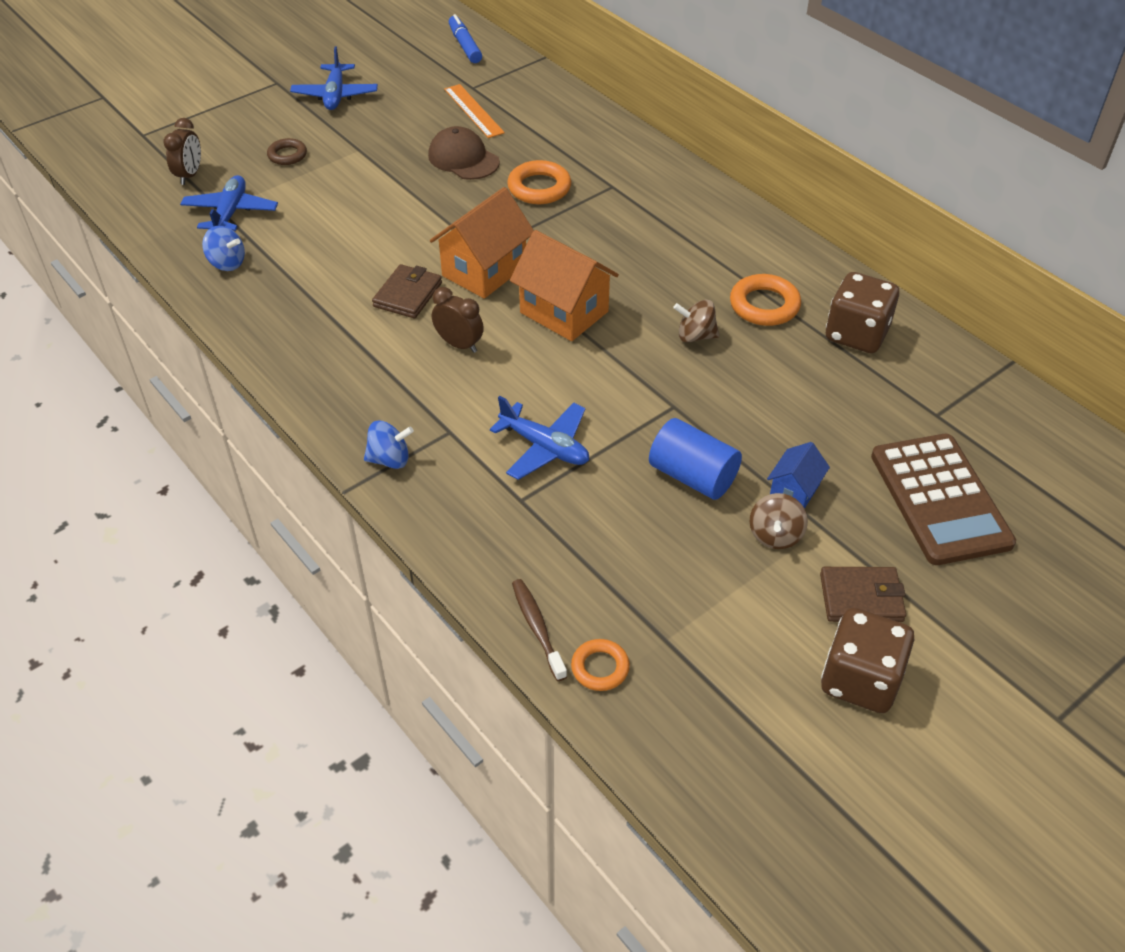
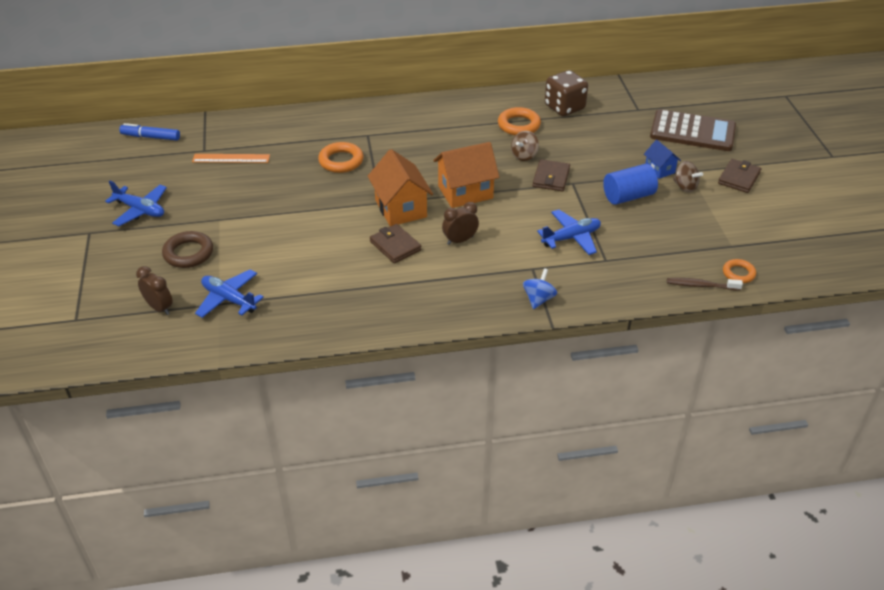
camera: 60 degrees left, 5 degrees down
(227, 263) = (285, 316): blue spinning top -> none
(287, 155) = (188, 253): brown ring -> brown ring, size x1.57
(463, 159) = (279, 179): brown cap -> none
(667, 380) = (551, 178): none -> brown wallet
(860, 680) = (786, 198): brown dice -> none

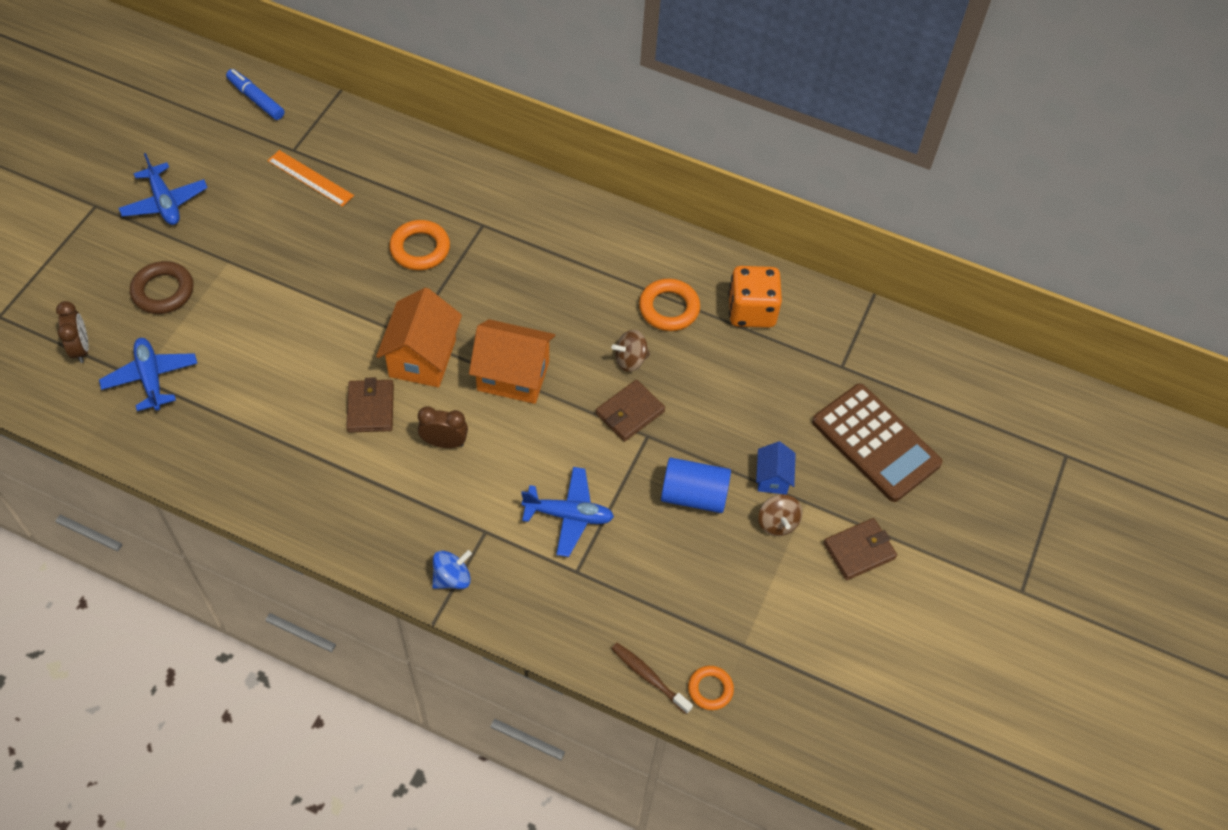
camera: 30 degrees right, 15 degrees up
(564, 107) = (751, 311): brown dice -> orange dice

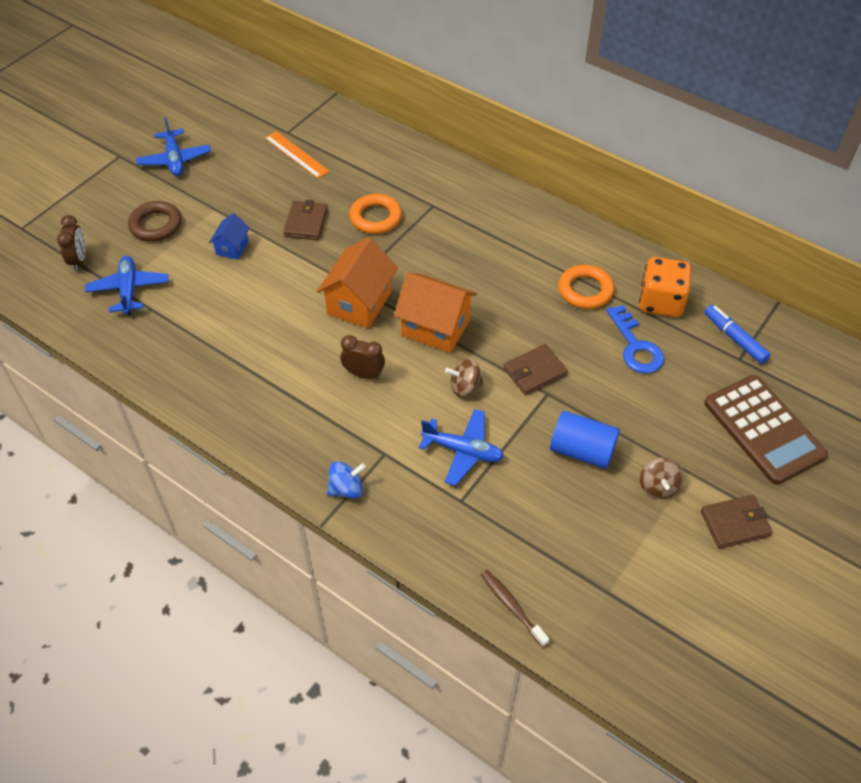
camera: 15 degrees right, 5 degrees down
(256, 99) = (266, 92): blue marker -> blue marker (734, 338)
(371, 408) = (306, 337): brown wallet -> brown wallet (306, 223)
(630, 360) = (543, 328): brown spinning top -> brown spinning top (464, 386)
(710, 689) = (569, 628): orange ring -> none
(732, 367) = (635, 346): none -> blue key
(772, 478) = (659, 446): blue house -> blue house (232, 247)

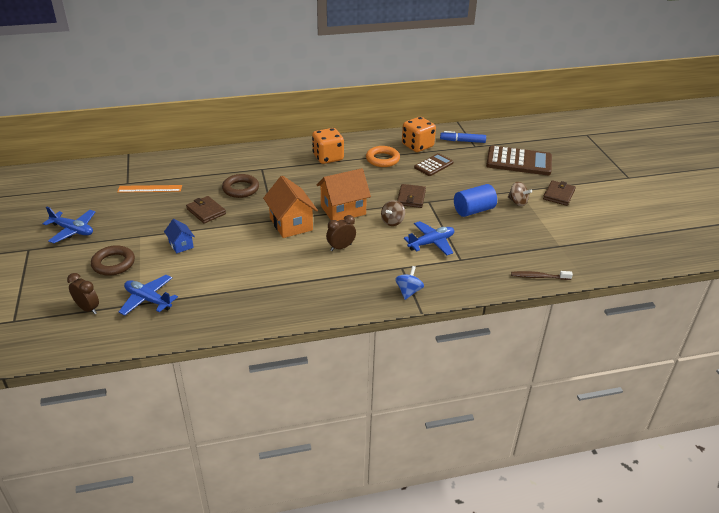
camera: 50 degrees left, 15 degrees down
(376, 218) = (241, 189): orange ring -> brown ring
(525, 241) = (328, 157): none -> orange dice
(635, 346) = (433, 165): blue key -> brown calculator

